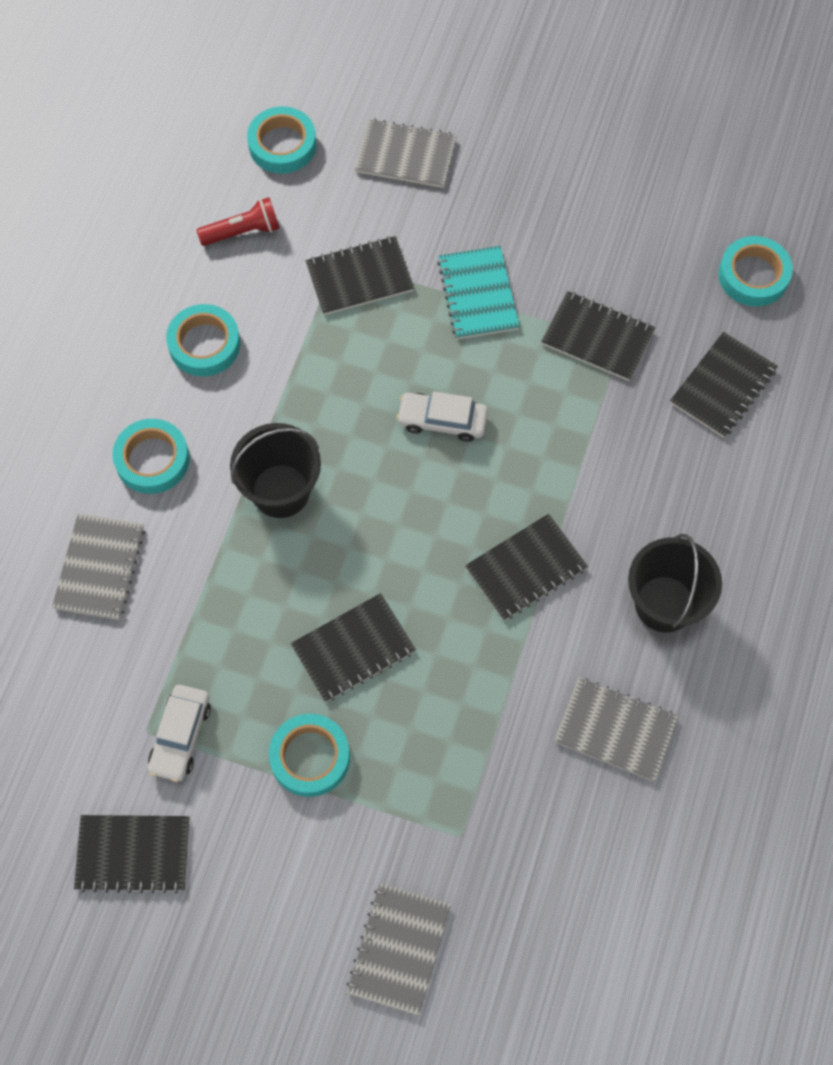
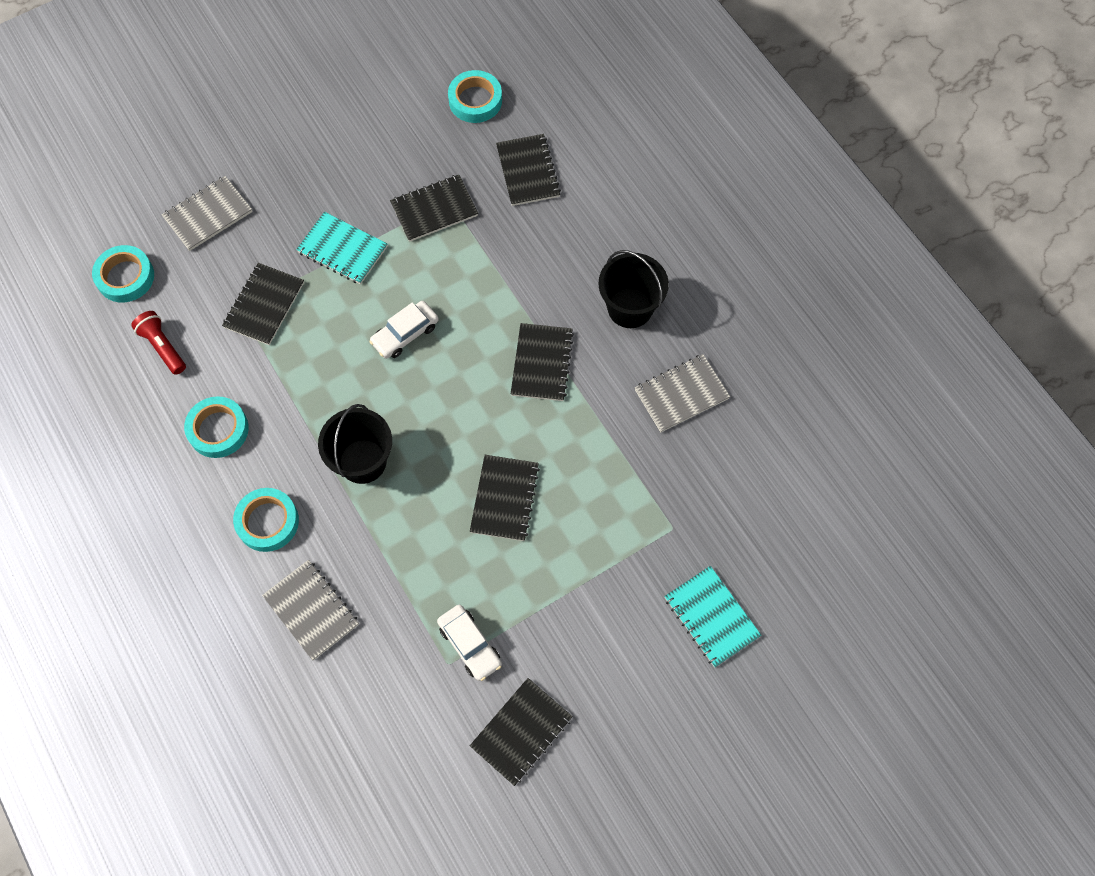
camera: 50 degrees left, 0 degrees up
(243, 231) = (163, 346): red flashlight -> red flashlight turned 60 degrees counterclockwise
(310, 757) = (551, 577): turquoise tape -> none
(399, 949) = (711, 617): grey notebook -> turquoise notebook

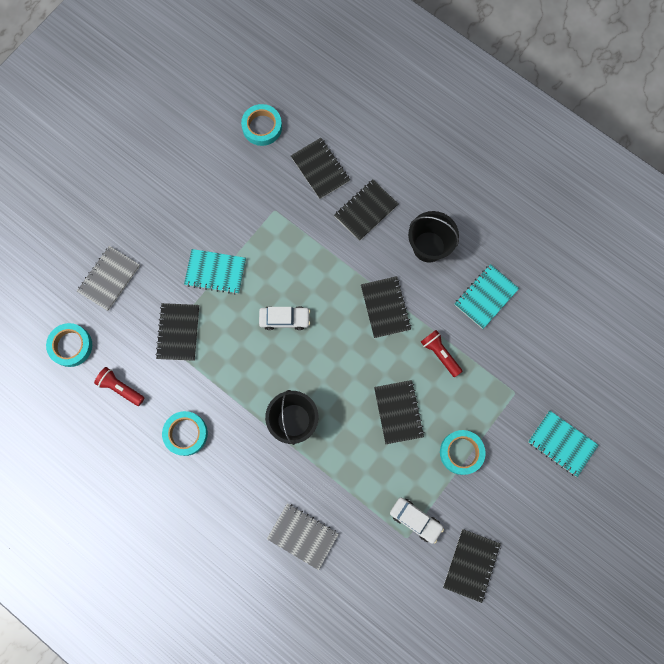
camera: 20 degrees left, 10 degrees up
(267, 522) = (247, 486): turquoise tape -> turquoise tape (461, 452)
(405, 334) = (284, 319): white car -> white car turned 120 degrees counterclockwise
(434, 209) = (267, 220): black notebook -> black notebook (366, 210)
(590, 444) = (440, 354): none -> red flashlight
(681, 394) = (485, 297): grey notebook -> turquoise notebook

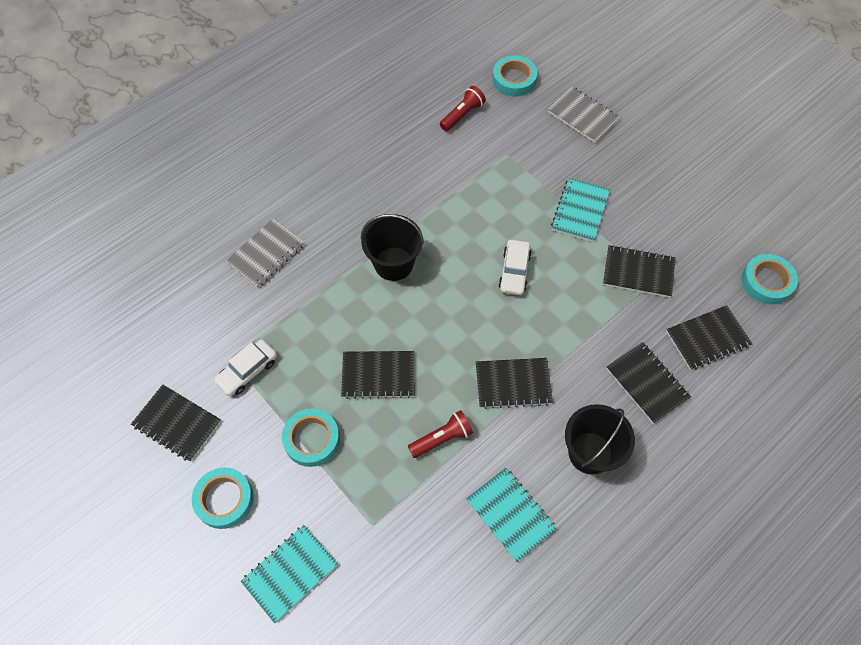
camera: 100 degrees right, 15 degrees down
(178, 332) = (514, 169): black notebook -> black notebook (638, 272)
(186, 433) = (402, 164): turquoise tape -> turquoise tape (224, 499)

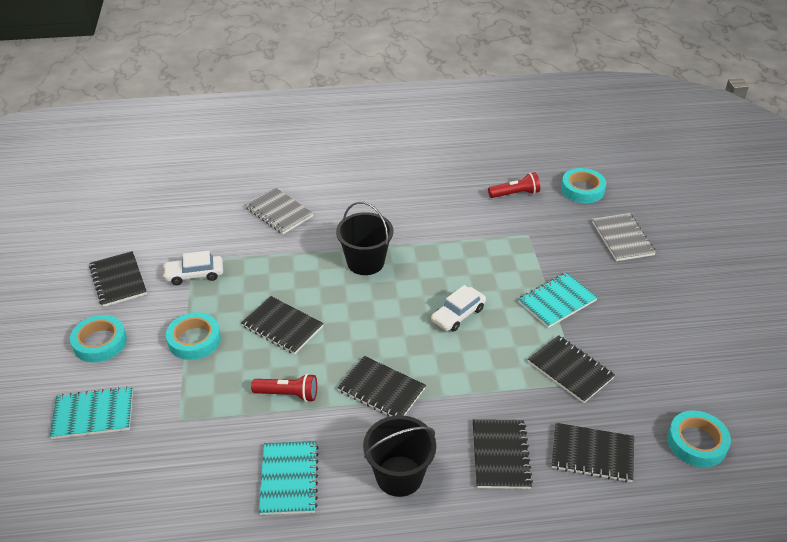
camera: 35 degrees right, 20 degrees down
(266, 254) = (279, 212): grey notebook -> grey notebook turned 60 degrees clockwise

